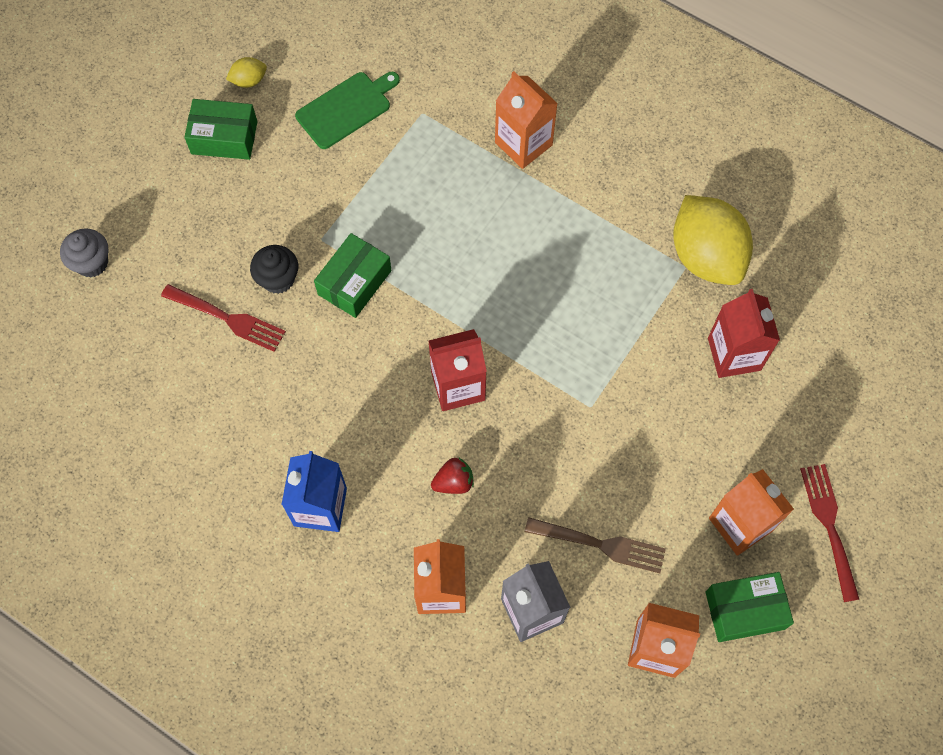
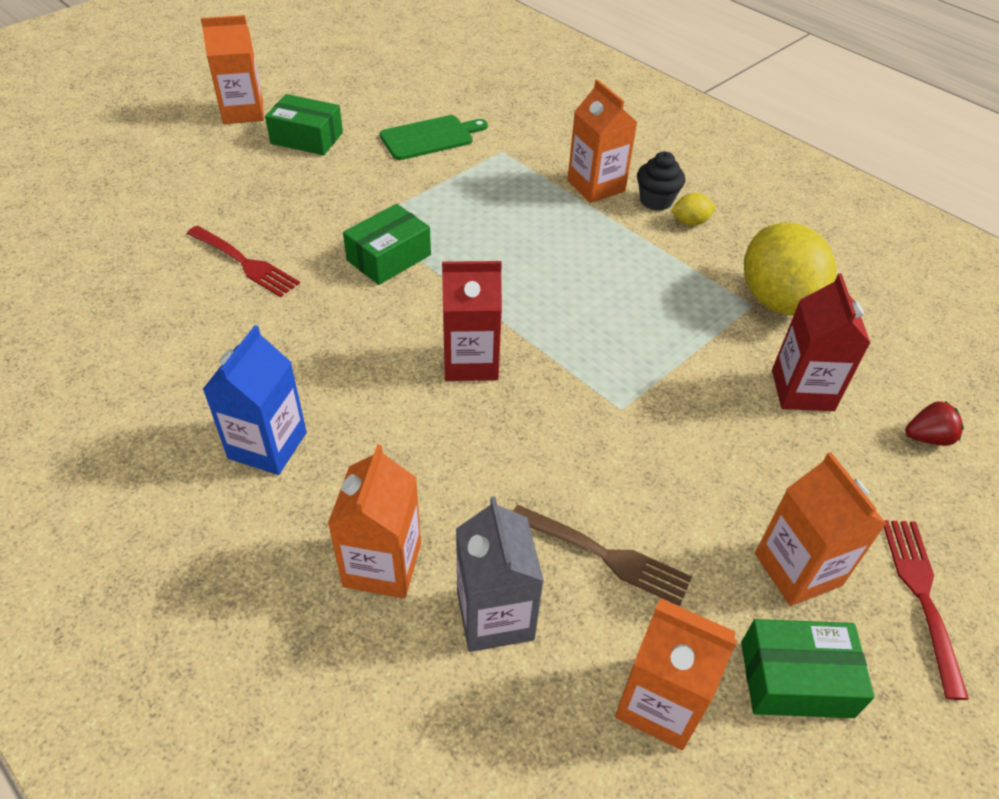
camera: 10 degrees right, 20 degrees down
(92, 263) = (134, 200): grey cupcake -> none
(145, 112) = (243, 112): none -> orange carton
(249, 80) = (347, 107): yellow lemon -> yellow lemon (690, 222)
(278, 279) = (311, 242): black cupcake -> black cupcake (656, 201)
(454, 482) = (436, 451): red strawberry -> red strawberry (927, 437)

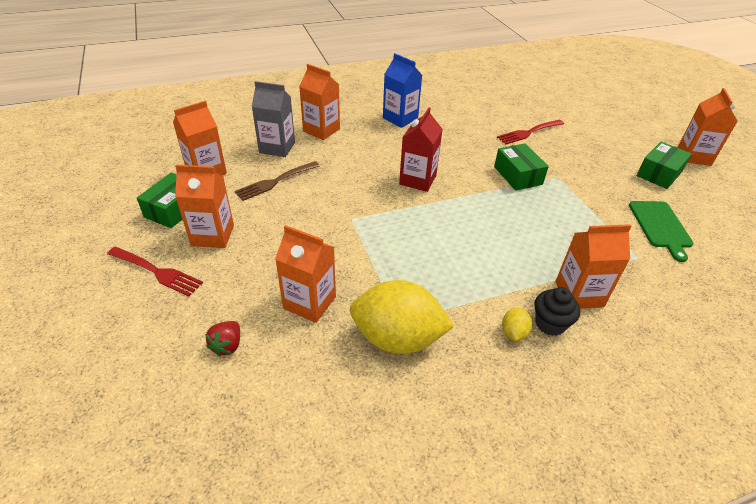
camera: 115 degrees right, 5 degrees down
(802, 390) = (309, 302): red carton -> orange carton

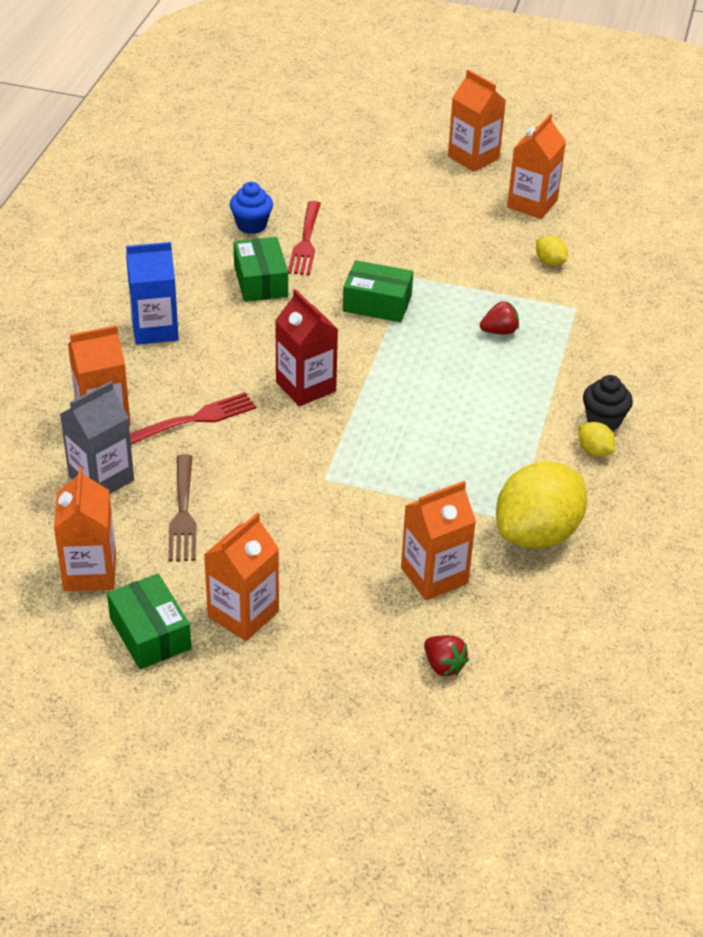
camera: 55 degrees left, 0 degrees up
(157, 272) = (269, 688): red fork -> red fork (196, 419)
(514, 112) = (251, 225): none -> blue cupcake
(565, 233) = (499, 331): none -> red strawberry
(579, 294) = (585, 378): orange carton -> orange carton (532, 204)
(659, 174) = (476, 202): green box -> green box (261, 281)
(660, 226) = (549, 262): green cutting board -> yellow lemon

